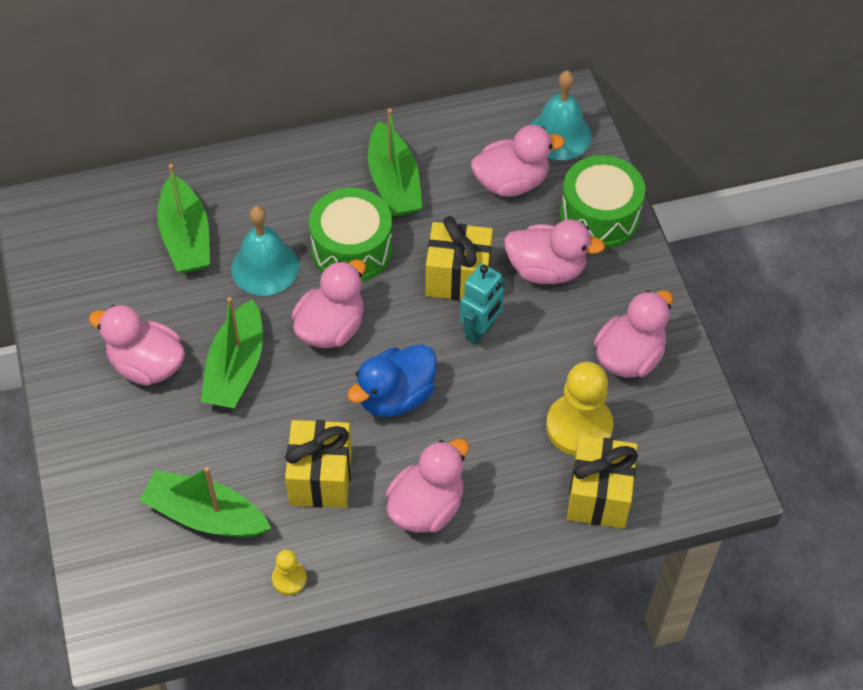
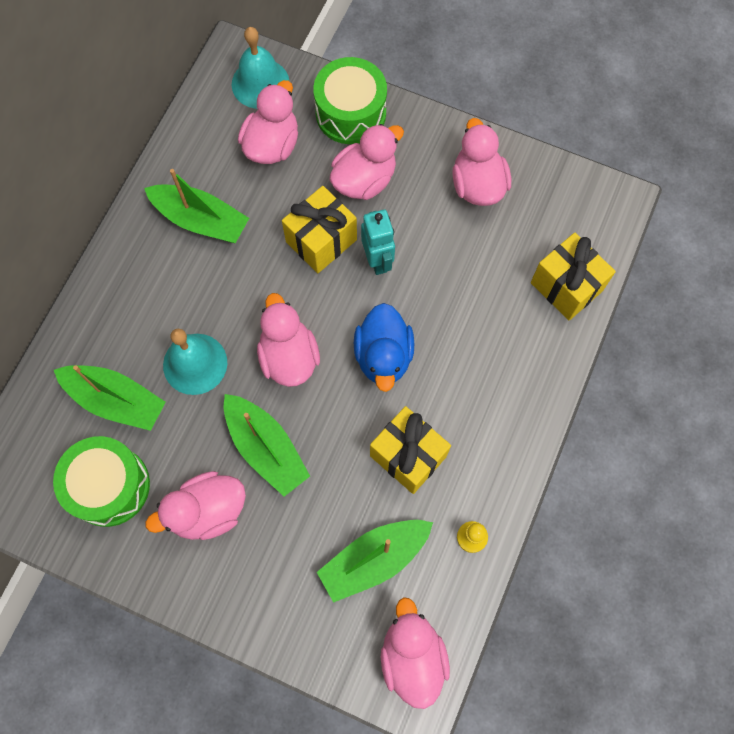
camera: 50 degrees left, 15 degrees up
(352, 249) = (233, 292): green drum -> green drum (109, 486)
(426, 507) = (488, 402): pink duck -> pink duck (412, 657)
(579, 427) = (505, 257): yellow pawn -> none

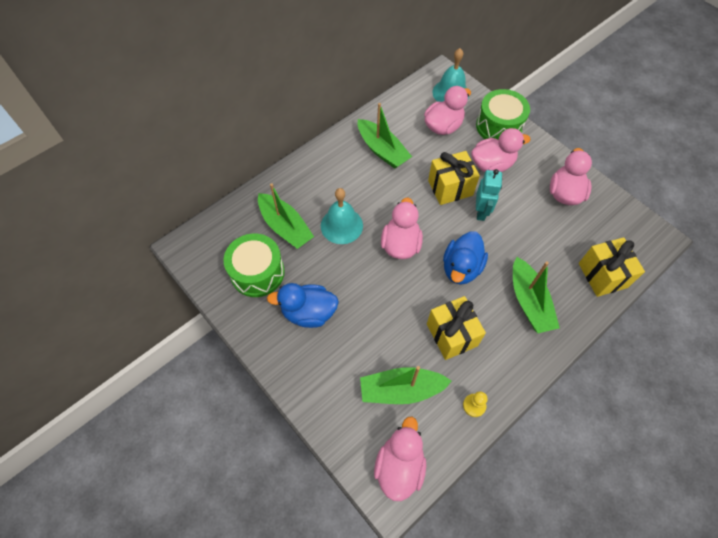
camera: 25 degrees right, 10 degrees down
(208, 511) = (308, 313): pink duck -> blue duck
(266, 448) = (362, 291): green boat -> green boat (529, 302)

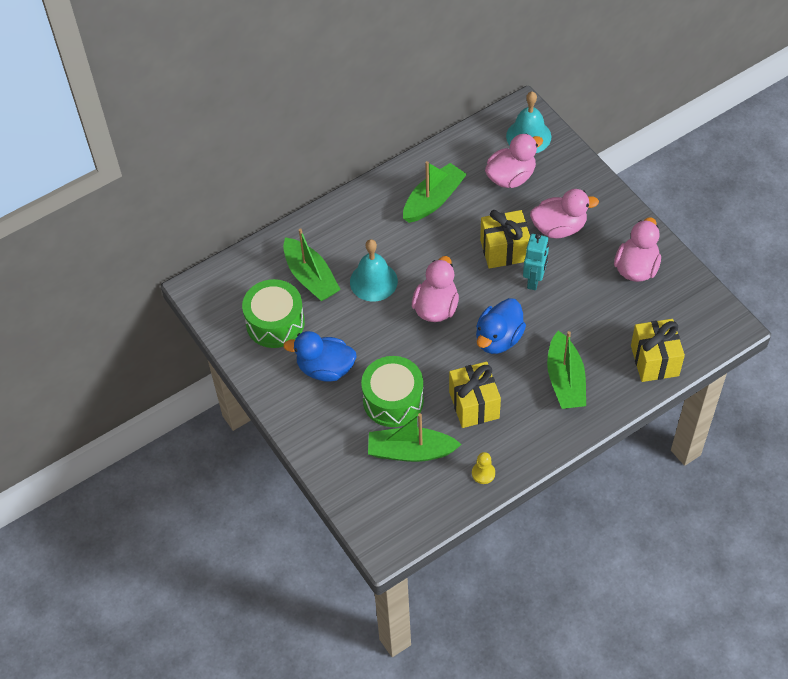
camera: 10 degrees right, 5 degrees down
(382, 150) = (433, 200): green boat -> green boat turned 105 degrees counterclockwise
(399, 466) = (397, 519): pink duck -> none
(499, 126) = (578, 182): green drum -> green drum (393, 400)

